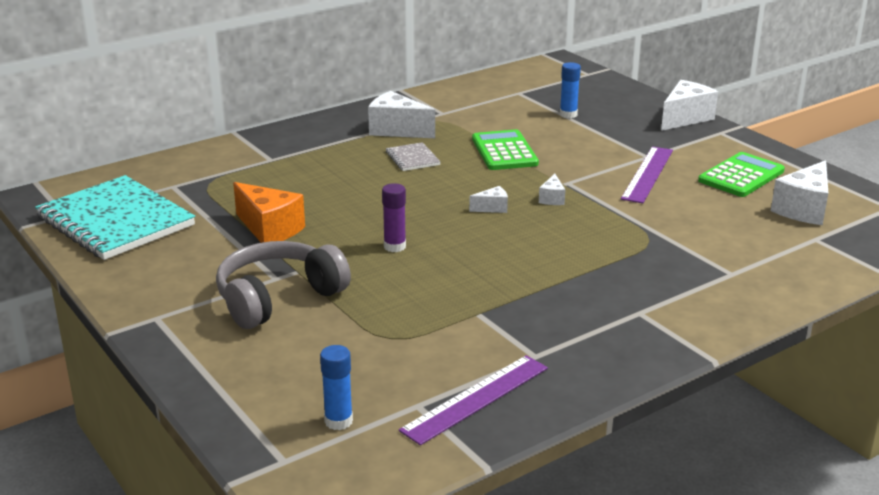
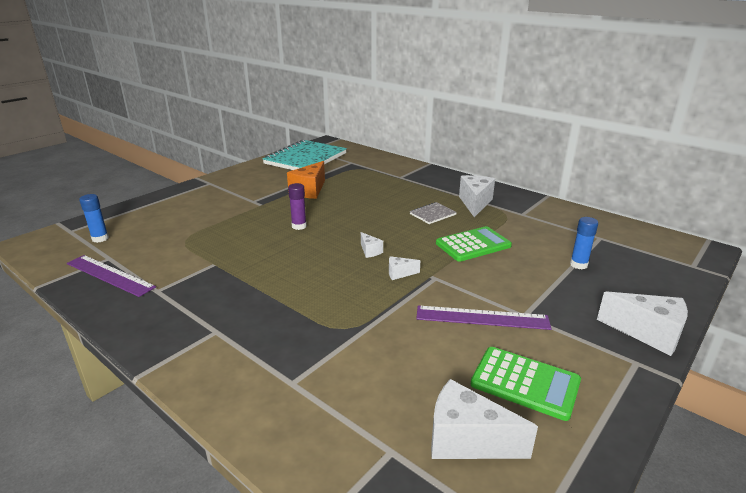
camera: 75 degrees right, 0 degrees up
(278, 298) = (230, 205): grey headphones -> none

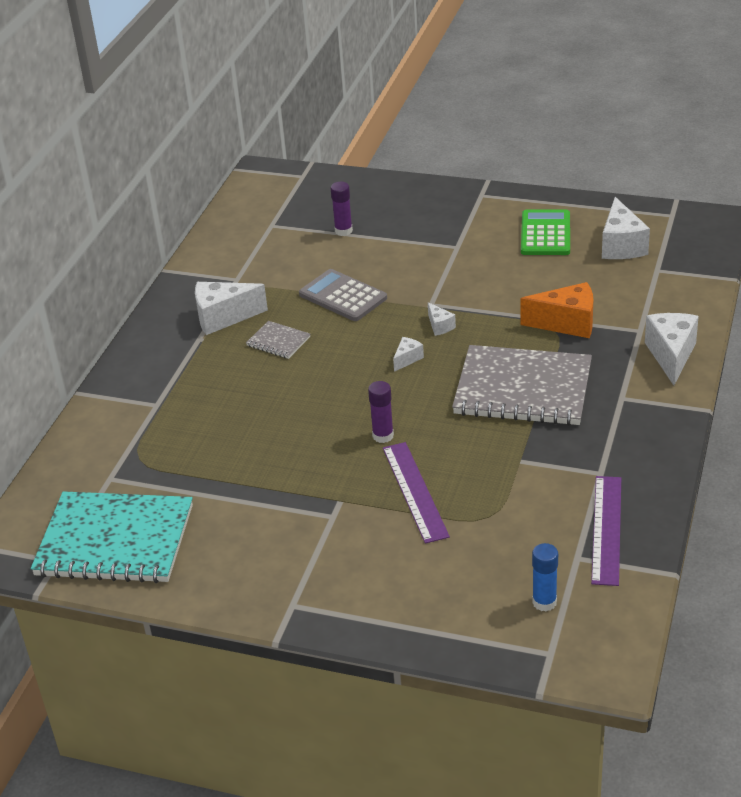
camera: 110 degrees left, 10 degrees up
(283, 287) = (523, 389): none -> grey notebook
(309, 191) = (261, 475): orange cheese -> orange cheese (567, 323)
(473, 245) = (343, 296): green calculator -> grey calculator
(482, 318) = (479, 265): purple ruler -> purple ruler (415, 491)
(578, 265) = (343, 231): blue glue stick -> purple glue stick
(648, 333) = (438, 192): white cheese -> white cheese (671, 355)

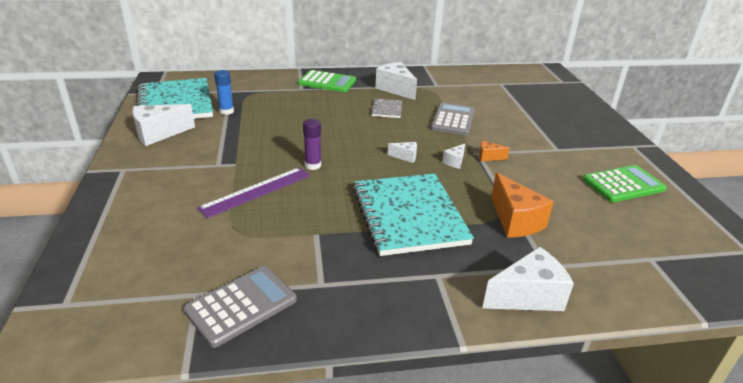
camera: 60 degrees right, 5 degrees down
(152, 375) = (327, 82): none -> green calculator
(343, 231) = (522, 105): purple glue stick -> none
(444, 299) = (488, 157): none -> orange cheese
(523, 389) = (409, 215): grey notebook -> turquoise notebook
(544, 602) = (133, 286): blue glue stick -> blue glue stick (226, 111)
(607, 529) = (241, 305): purple ruler -> grey calculator
(621, 245) = (659, 228): white cheese -> white cheese (158, 134)

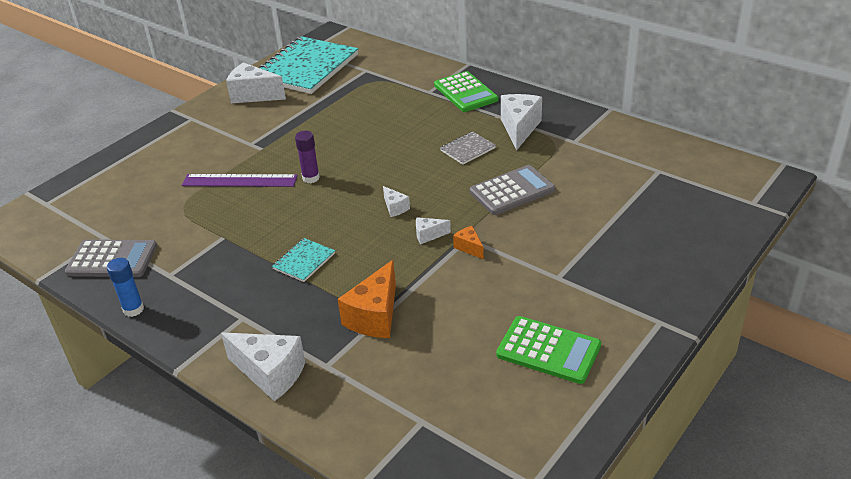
camera: 50 degrees right, 5 degrees up
(226, 111) = (330, 92): blue glue stick -> blue glue stick (133, 309)
(409, 215) = (304, 261): turquoise notebook -> turquoise notebook, size x0.43

